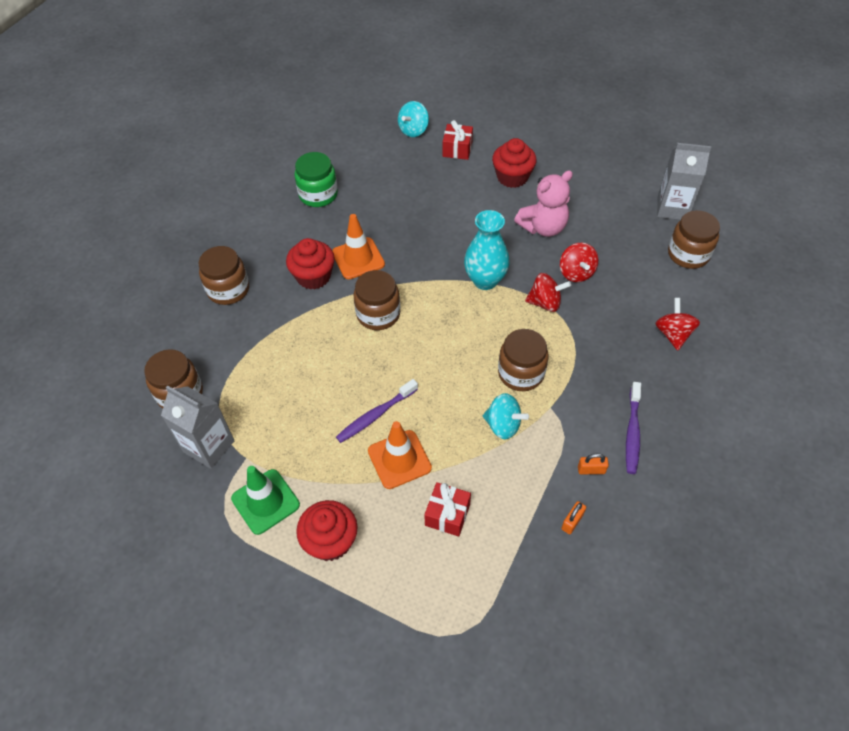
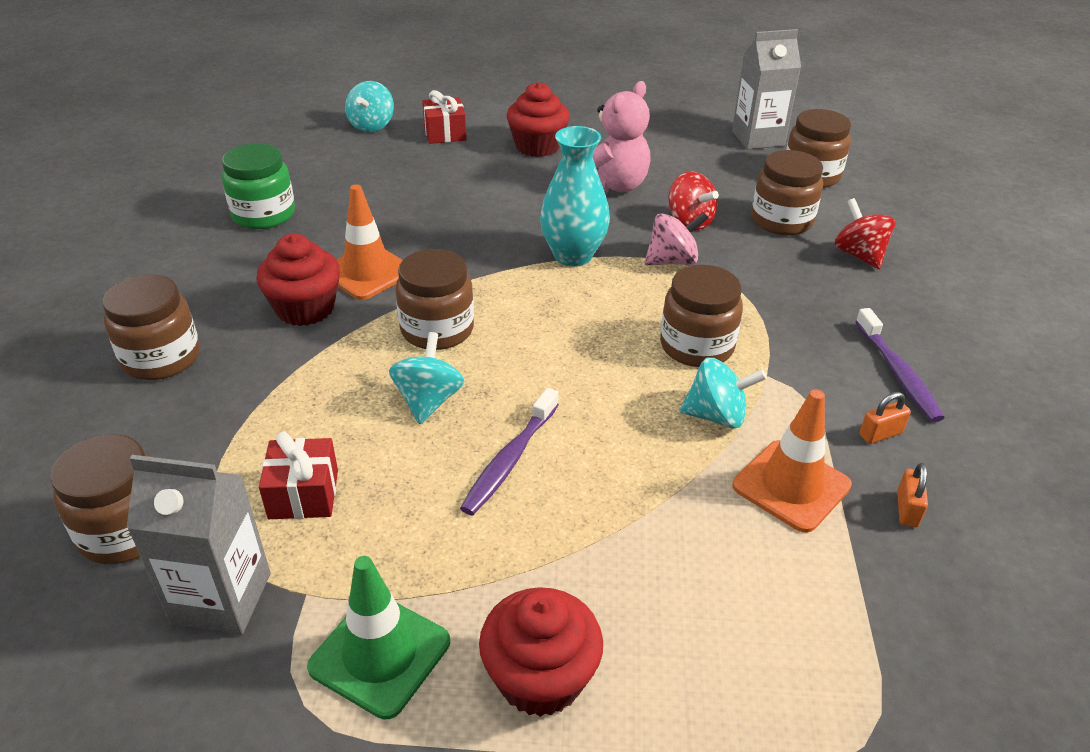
camera: 25 degrees left, 15 degrees down
(351, 363) = (428, 401): none -> turquoise spinning top
(399, 459) = (587, 509): orange traffic cone -> orange traffic cone (791, 486)
(447, 514) = (716, 564): red gift -> red gift (303, 494)
(545, 303) = (672, 261): red spinning top -> pink spinning top
(639, 289) = (781, 221): none -> brown jar

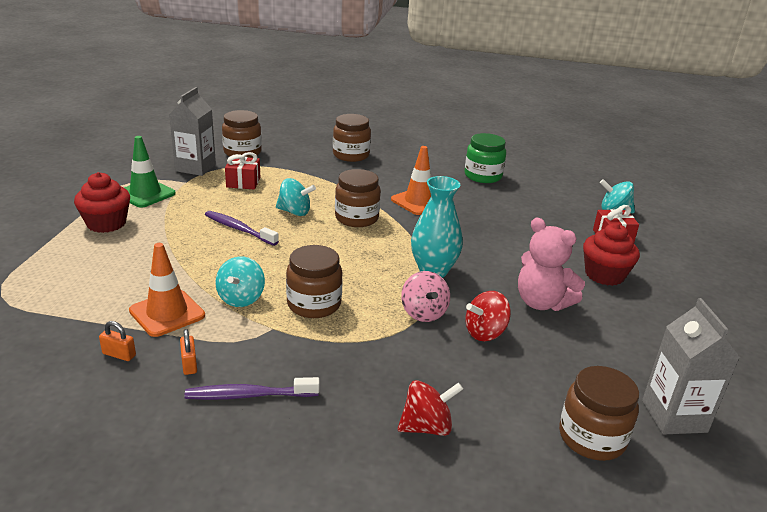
camera: 95 degrees right, 10 degrees down
(305, 308) = (384, 185): red cupcake -> none
(781, 221) = (490, 389): brown jar -> none

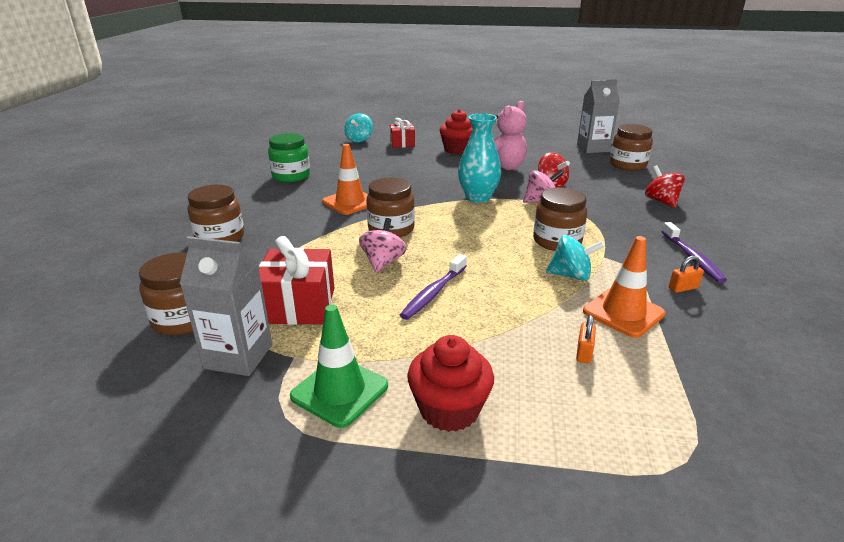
camera: 90 degrees left, 0 degrees up
(119, 354) = (705, 328): orange padlock -> orange padlock (584, 352)
(243, 182) = (298, 305): red gift -> red gift, size x1.55
(295, 212) = (383, 262): turquoise spinning top -> pink spinning top

